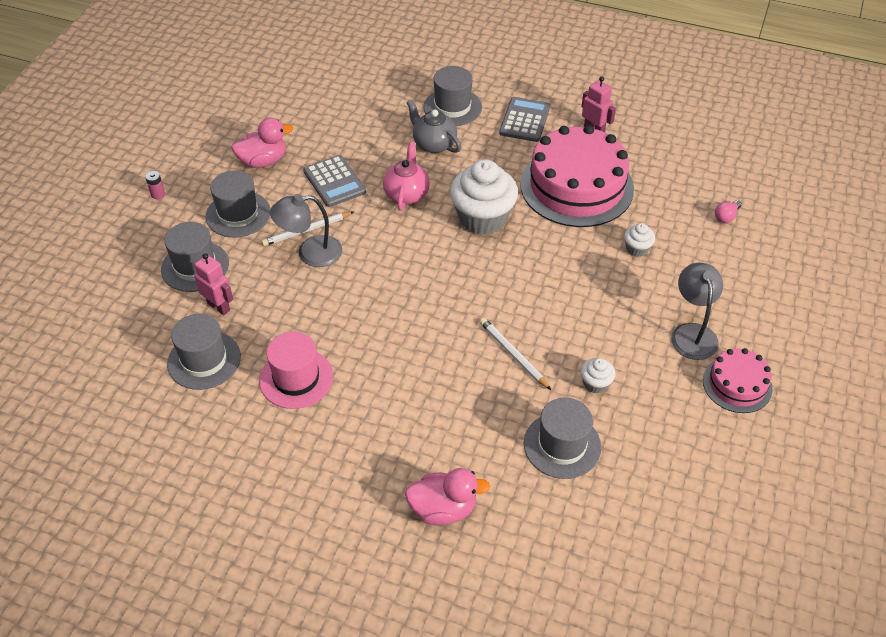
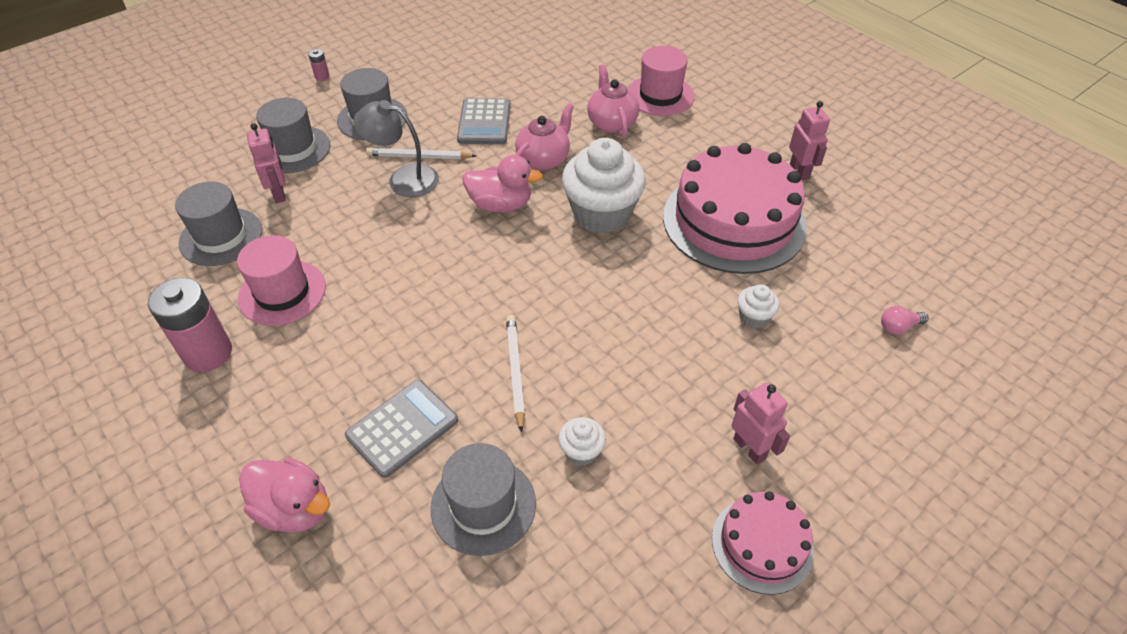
camera: 30 degrees right, 0 degrees up
(263, 161) = (436, 81): pink duck -> pink duck (501, 204)
(281, 446) = (208, 353): none -> pink battery
(434, 144) = (611, 123): grey teapot -> pink teapot
(452, 107) = (660, 95): grey hat -> pink hat
(524, 120) = (728, 133): grey calculator -> grey calculator (402, 428)
(692, 333) = (749, 448): grey lamp -> pink robot

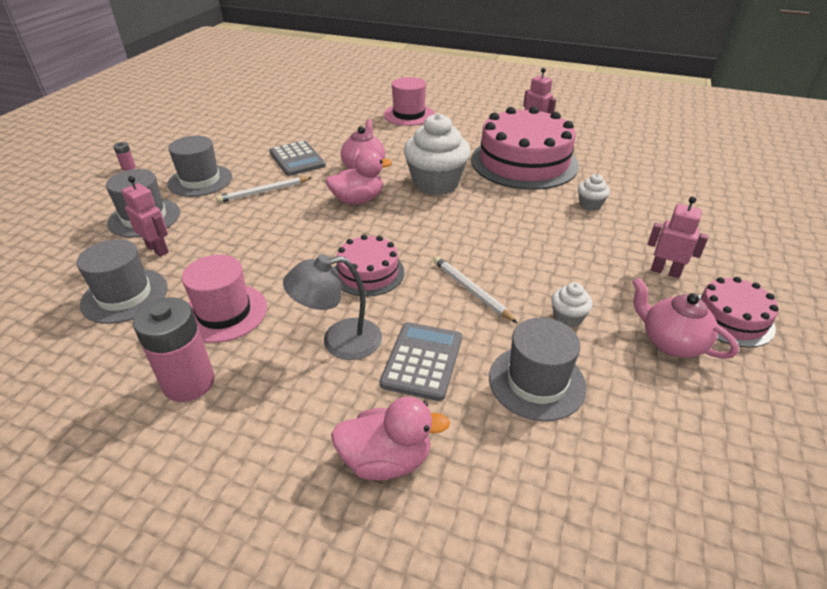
camera: 30 degrees left, 10 degrees down
(403, 179) = (263, 208): grey lamp -> grey lamp (339, 341)
(436, 304) = (368, 273): none -> pink cake
(611, 123) = (391, 136): pink teapot -> pink teapot (671, 342)
(898, 327) = (671, 182): pink light bulb -> none

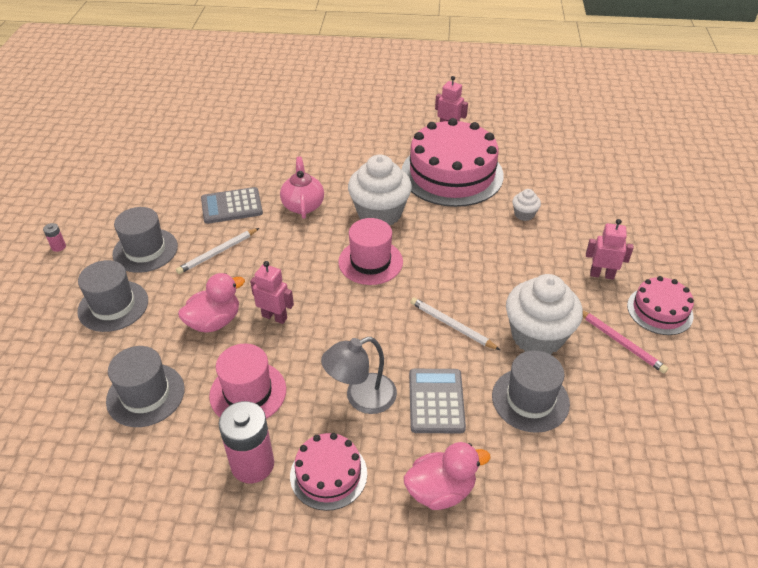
camera: 15 degrees left, 5 degrees up
(157, 249) = (148, 339): pink robot -> pink robot (274, 317)
(297, 159) = (231, 206): grey calculator -> grey calculator turned 120 degrees clockwise
(358, 200) = (314, 246): pink duck -> pink duck (214, 321)
(368, 273) = (357, 325): pink cake -> pink cake (328, 474)
(409, 115) = (320, 129): pink hat -> pink hat (370, 262)
(567, 318) = (537, 336): white cupcake -> white cupcake, size x2.22
(671, 342) = (620, 342): pink teapot -> pink pencil

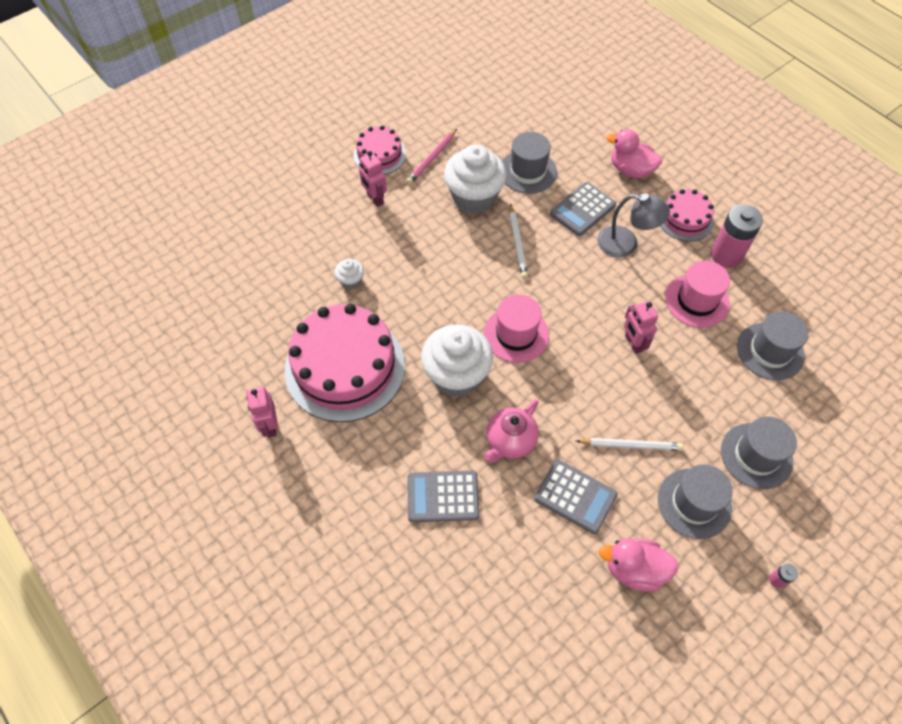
camera: 135 degrees left, 15 degrees up
(214, 321) = (682, 374): pink duck -> pink duck (634, 569)
(313, 160) = (443, 496): none -> grey calculator
(620, 342) = (432, 158): pink pencil -> pink pencil turned 150 degrees counterclockwise

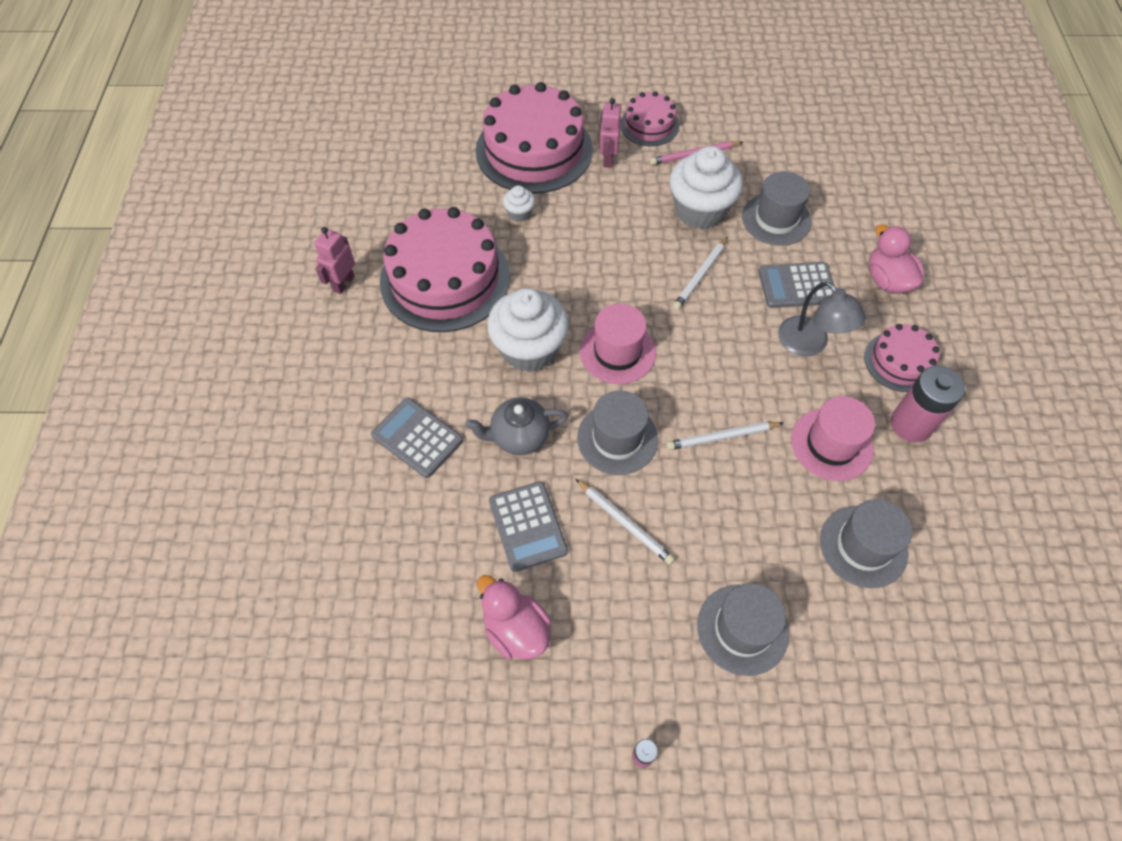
camera: 40 degrees right, 0 degrees up
(313, 226) = (534, 150): none -> pink cake
(510, 441) = (519, 436): pink teapot -> grey teapot
(633, 343) = (722, 437): pink robot -> white pencil
(694, 503) = (632, 620): grey hat -> grey hat (617, 438)

